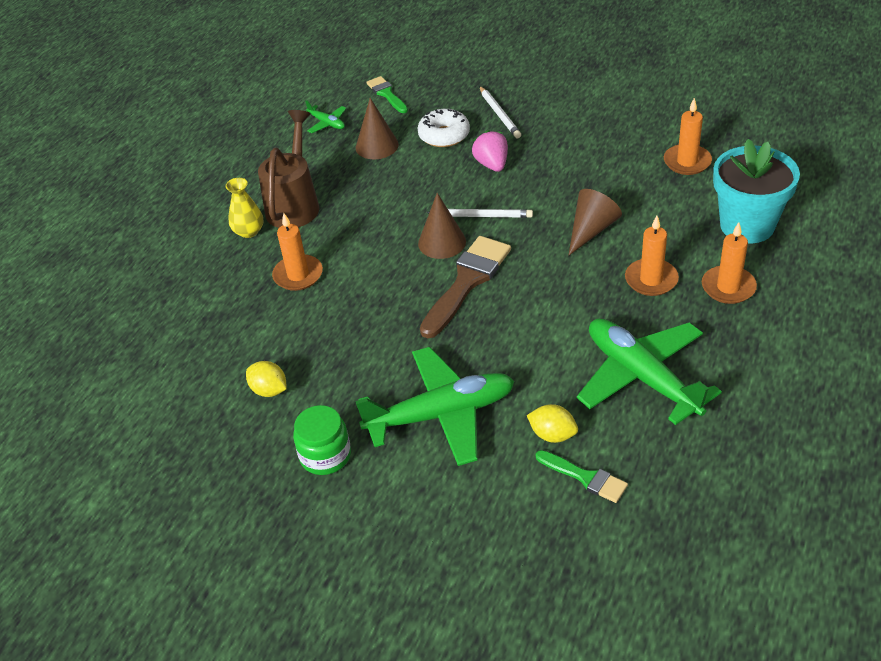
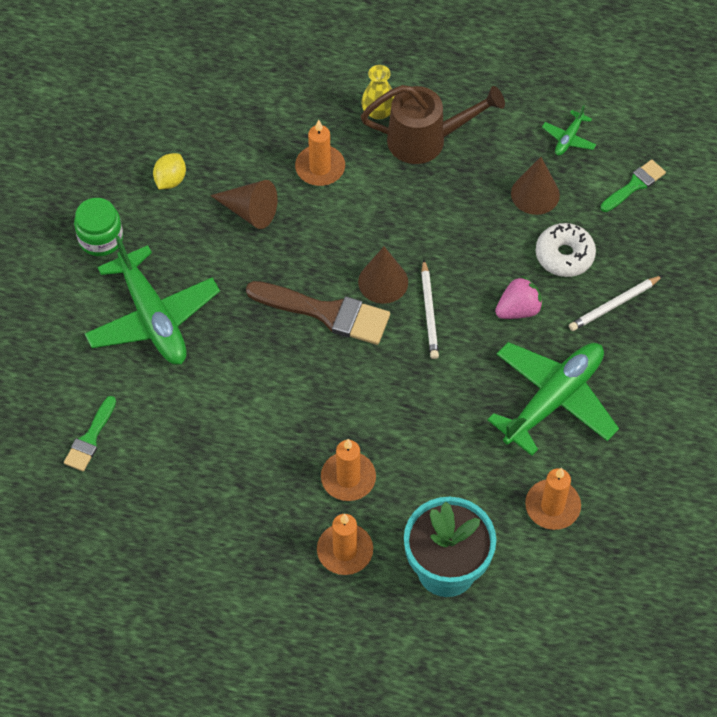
camera: 75 degrees right, 15 degrees up
(552, 435) = (136, 408): yellow lemon -> none
(591, 230) = (419, 417): brown cone -> brown cone (250, 211)
(641, 377) = (212, 476): green plane -> green plane (553, 399)

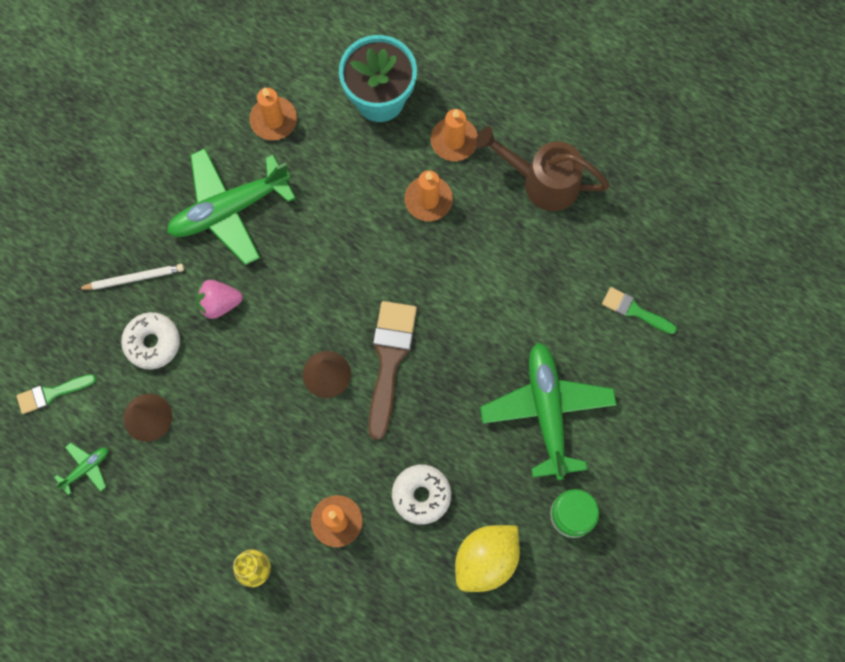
camera: 160 degrees left, 15 degrees up
(90, 438) = (634, 310): green brush -> green brush turned 105 degrees counterclockwise
(170, 180) = (486, 560): yellow lemon -> yellow lemon, size x1.79
(250, 211) = (421, 495): brown cone -> white donut
(326, 313) = (389, 360): brown brush -> brown brush turned 60 degrees clockwise
(426, 140) = (222, 516): brown watering can -> brown watering can (542, 181)
(429, 312) = (298, 328): white pencil -> none

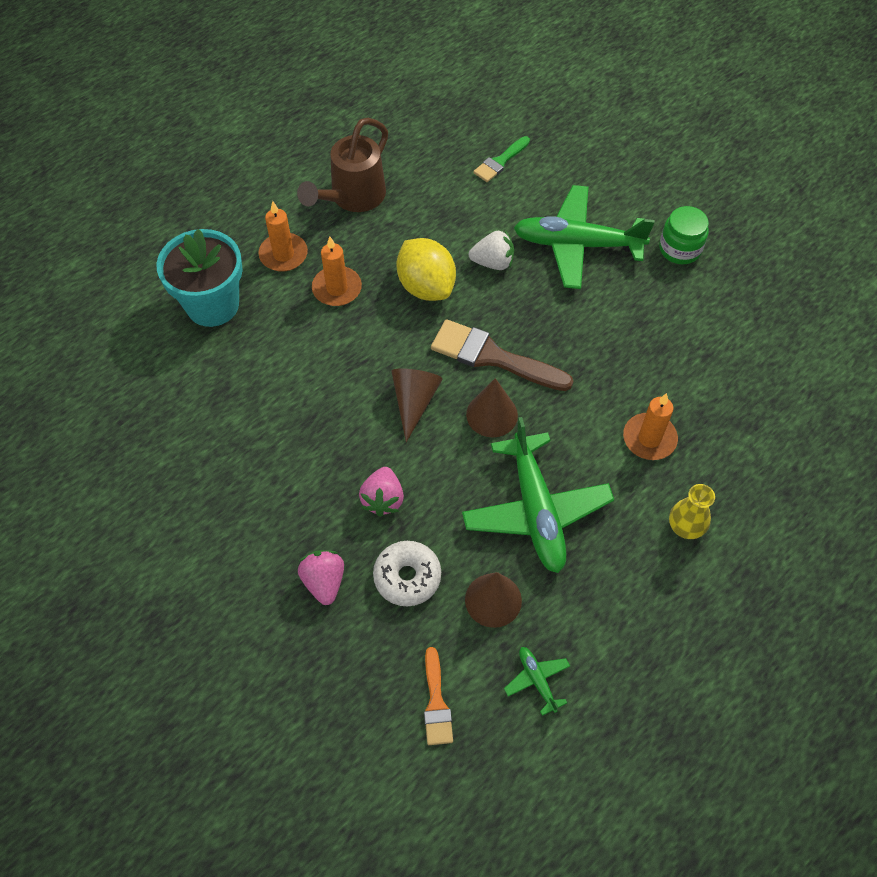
camera: 75 degrees left, 15 degrees down
(51, 393) = (436, 703): green brush -> orange brush
(134, 278) = (324, 582): white pencil -> pink strawberry
(229, 209) = (278, 467): green plane -> green plane (536, 511)
(273, 120) = (193, 403): orange candle -> none
(322, 303) = (414, 402): none -> brown cone
(421, 495) = (637, 360): white donut -> none
(486, 560) = (710, 323): yellow lemon -> yellow lemon (426, 286)
(500, 334) = (493, 262): none -> white strawberry

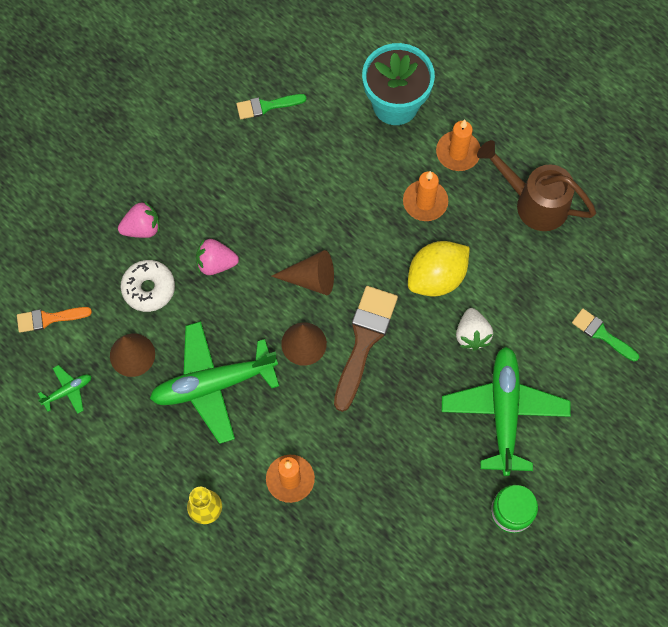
camera: 85 degrees right, 10 degrees up
(184, 432) = (266, 106): none -> green brush

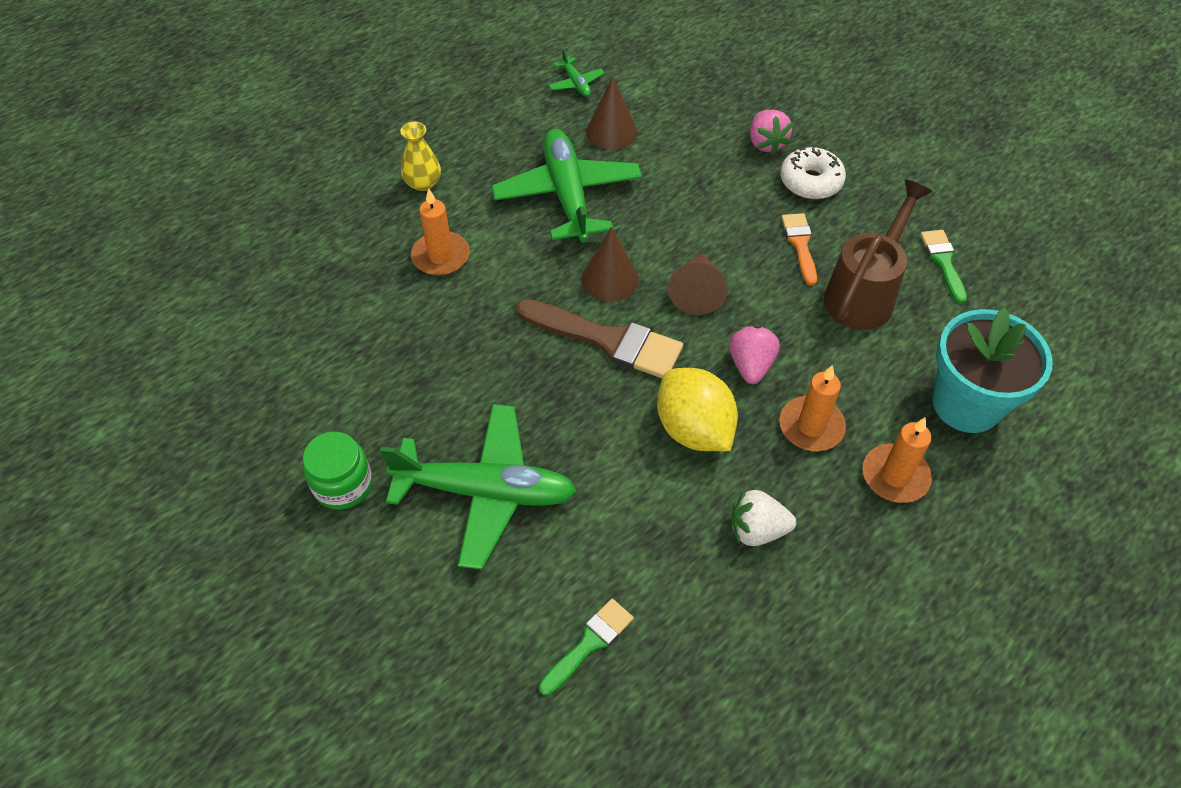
camera: 95 degrees right, 15 degrees down
(49, 318) = (659, 71): orange brush -> orange brush (800, 244)
(149, 288) = (690, 146): white donut -> white donut (810, 181)
(216, 263) = (720, 204): pink strawberry -> pink strawberry (750, 365)
(472, 334) = (605, 464): white strawberry -> white strawberry (757, 530)
(534, 202) = (816, 572): brown watering can -> brown watering can (864, 293)

